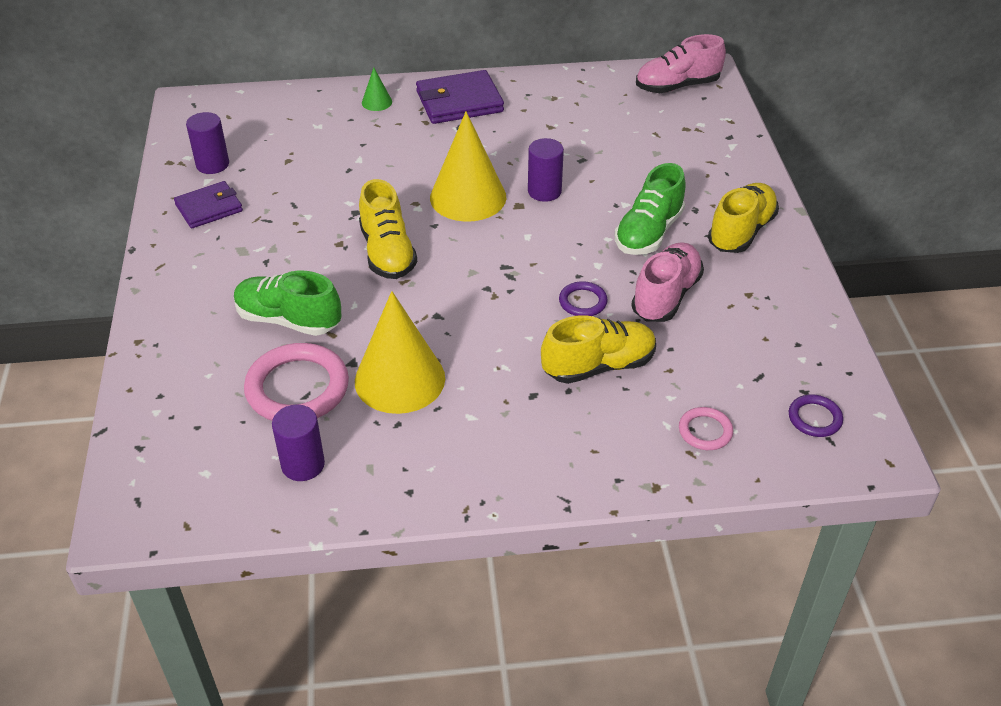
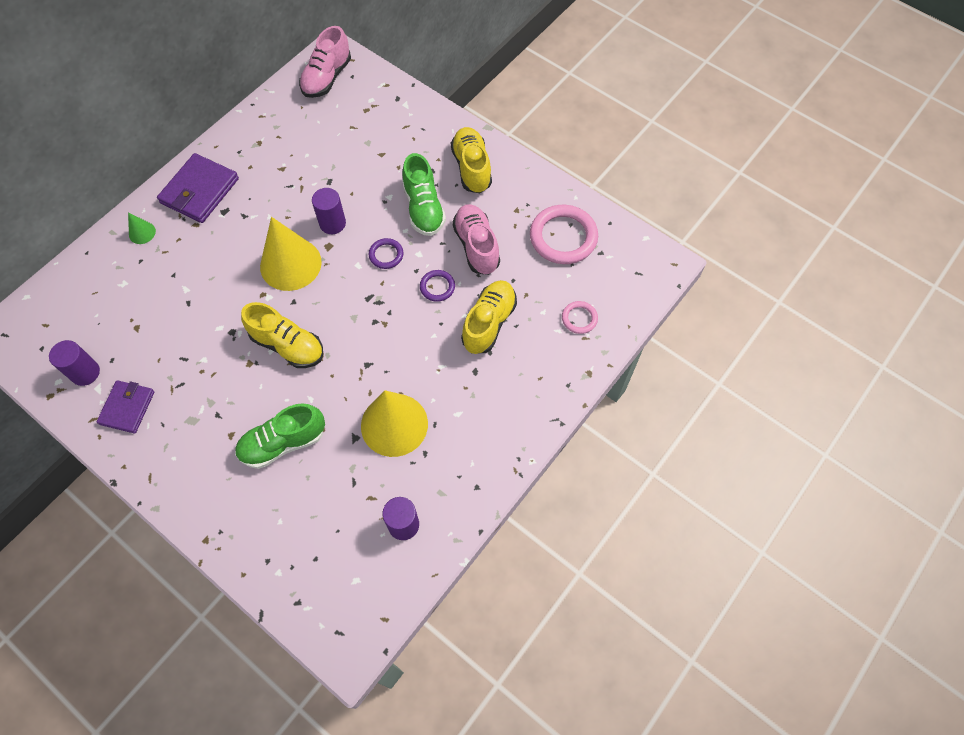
camera: 45 degrees left, 20 degrees up
(297, 388) = (343, 482): pink ring -> pink ring (563, 237)
(814, 418) = (620, 266): purple ring -> purple ring (386, 255)

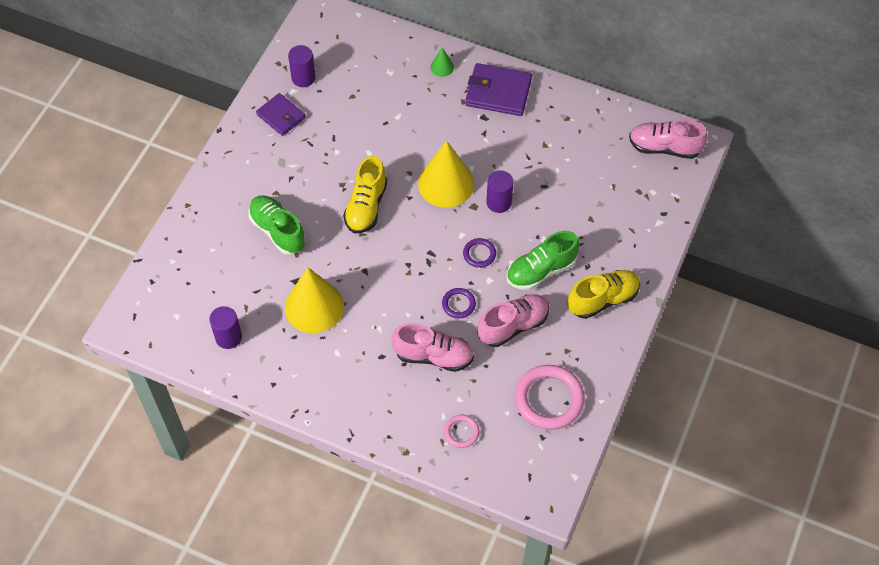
camera: 75 degrees right, 5 degrees down
(127, 408) = (281, 116): purple wallet -> purple wallet turned 45 degrees clockwise
(489, 323) = (433, 356): yellow shoe -> pink shoe

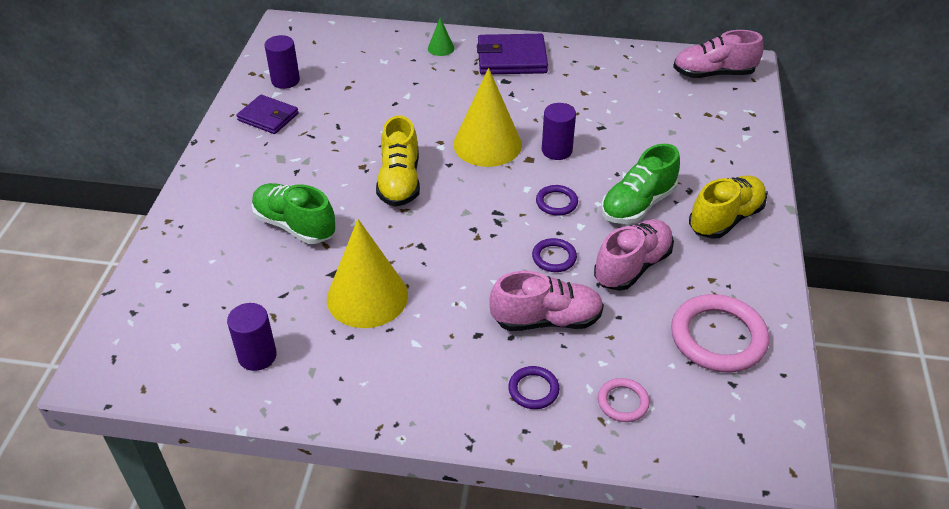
camera: 15 degrees left, 15 degrees down
(405, 408) = (533, 390): none -> purple ring

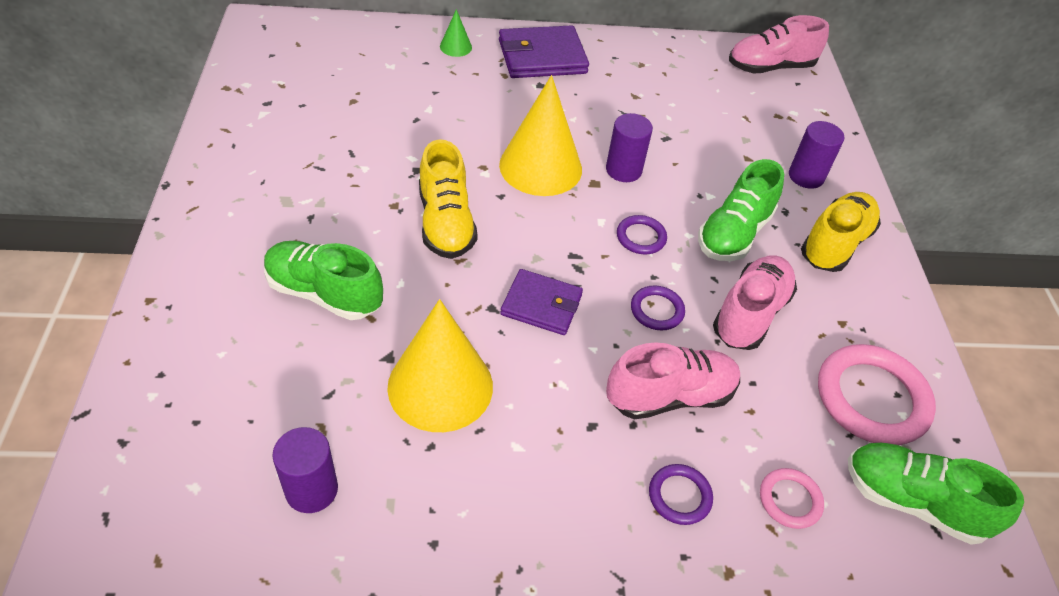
camera: 15 degrees left, 5 degrees up
(268, 117) = (259, 145): purple wallet -> purple wallet (541, 305)
(285, 80) = (272, 96): purple cylinder -> purple cylinder (806, 176)
(727, 415) = (912, 502): none -> green shoe

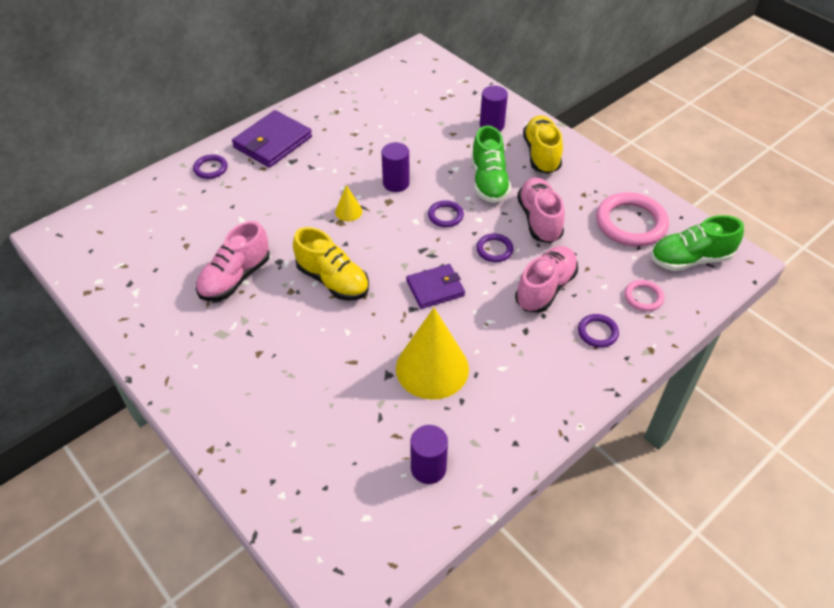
camera: 35 degrees left, 0 degrees up
(324, 293) = (311, 368): green shoe -> none
(455, 47) = (210, 168): green cone -> purple ring
(540, 167) = (348, 211): yellow cone -> yellow cone, size x0.44
(770, 67) = (410, 70): pink shoe -> pink shoe (235, 278)

